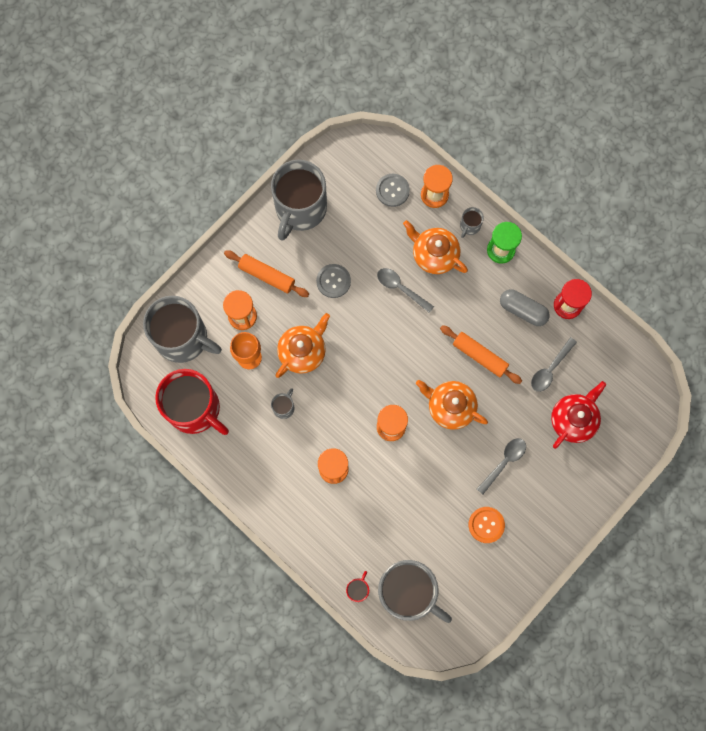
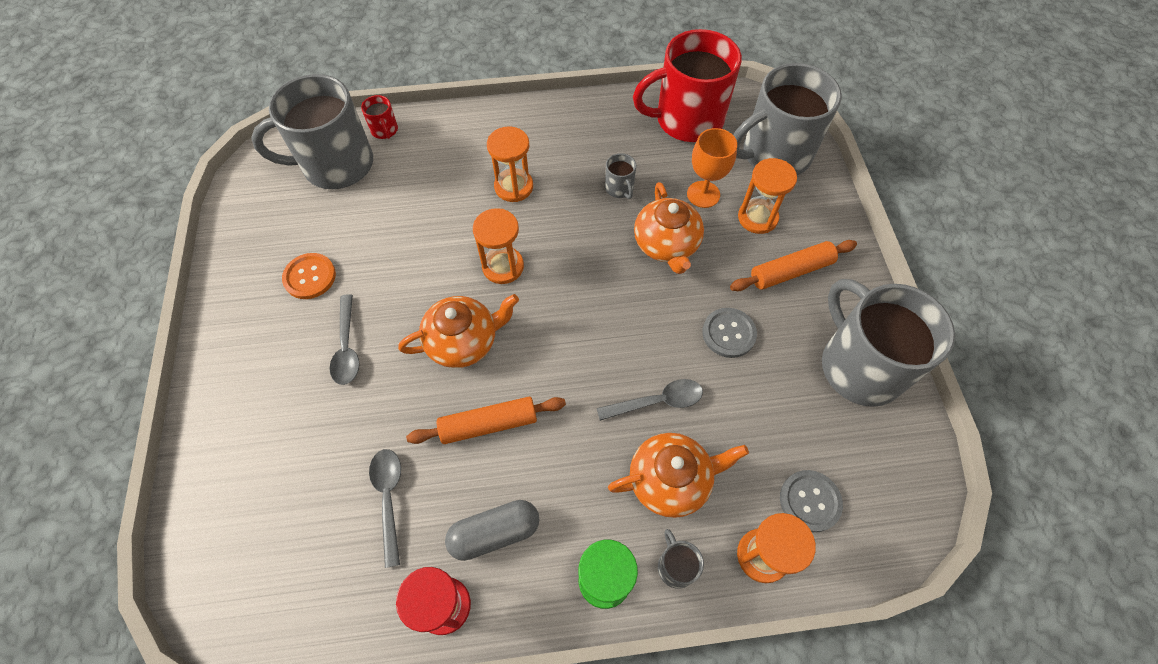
camera: 130 degrees right, 15 degrees down
(573, 419) = (304, 470): red teapot -> none

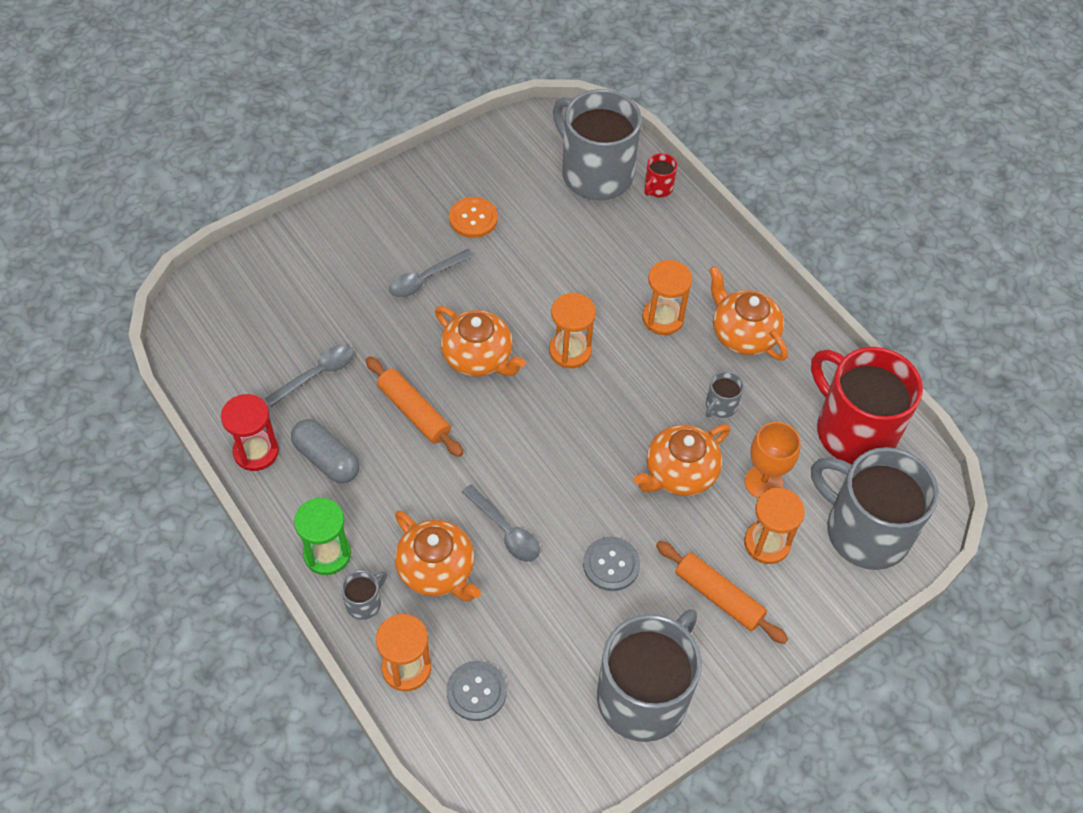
camera: 60 degrees right, 5 degrees down
(562, 143) = (743, 334): none -> orange teapot

